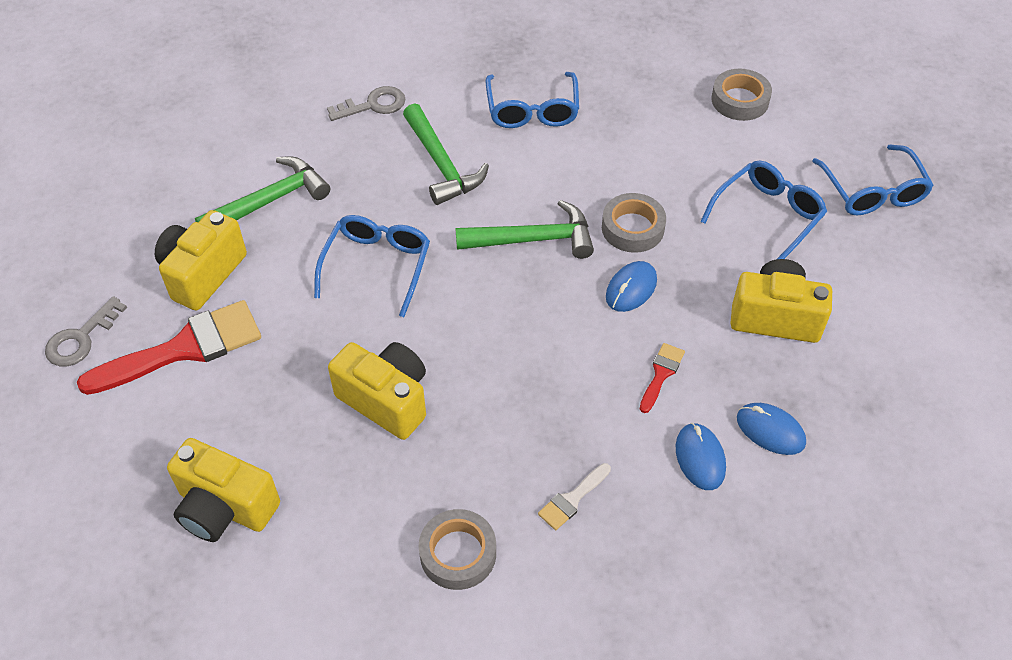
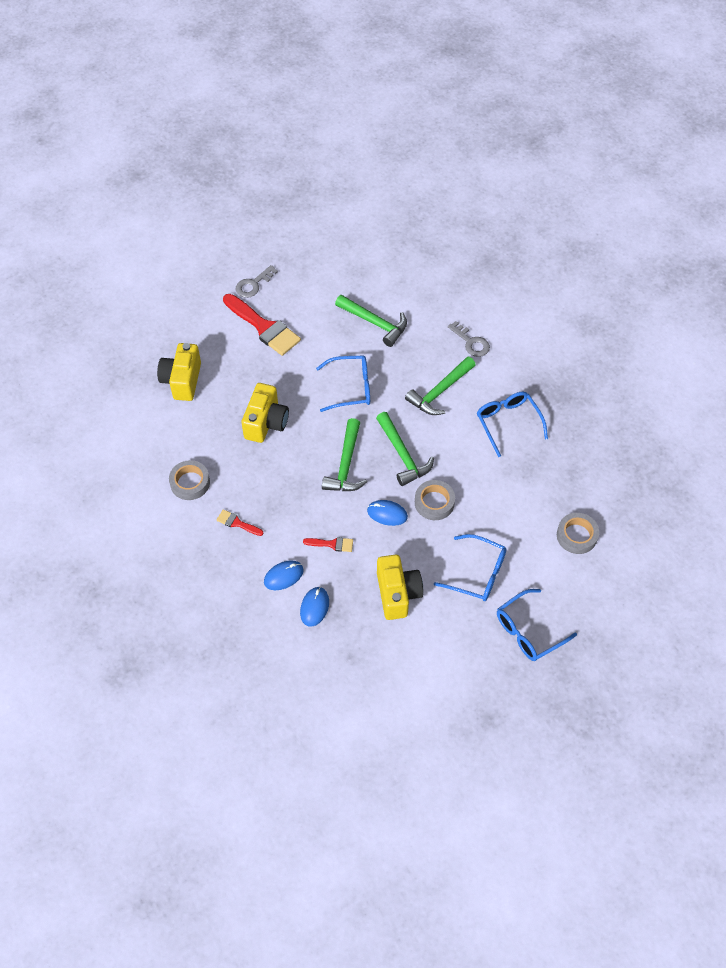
camera: 70 degrees right, 5 degrees up
(81, 338) = (253, 284): grey key -> grey key turned 60 degrees counterclockwise
(203, 274) = (313, 315): yellow camera -> none
(520, 314) = (346, 465): none -> green hammer
(532, 110) = (508, 423): blue glasses -> blue glasses turned 90 degrees clockwise
(572, 499) = (237, 523): white brush -> red brush

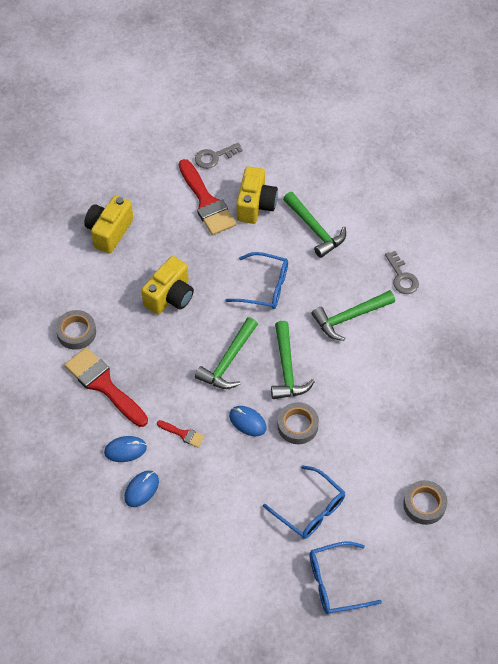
camera: 20 degrees right, 0 degrees up
(237, 523) = (103, 385): red brush -> red brush, size x2.16
(397, 594) = (225, 503): yellow camera -> yellow camera (255, 205)
(508, 423) = (404, 369): blue glasses -> none

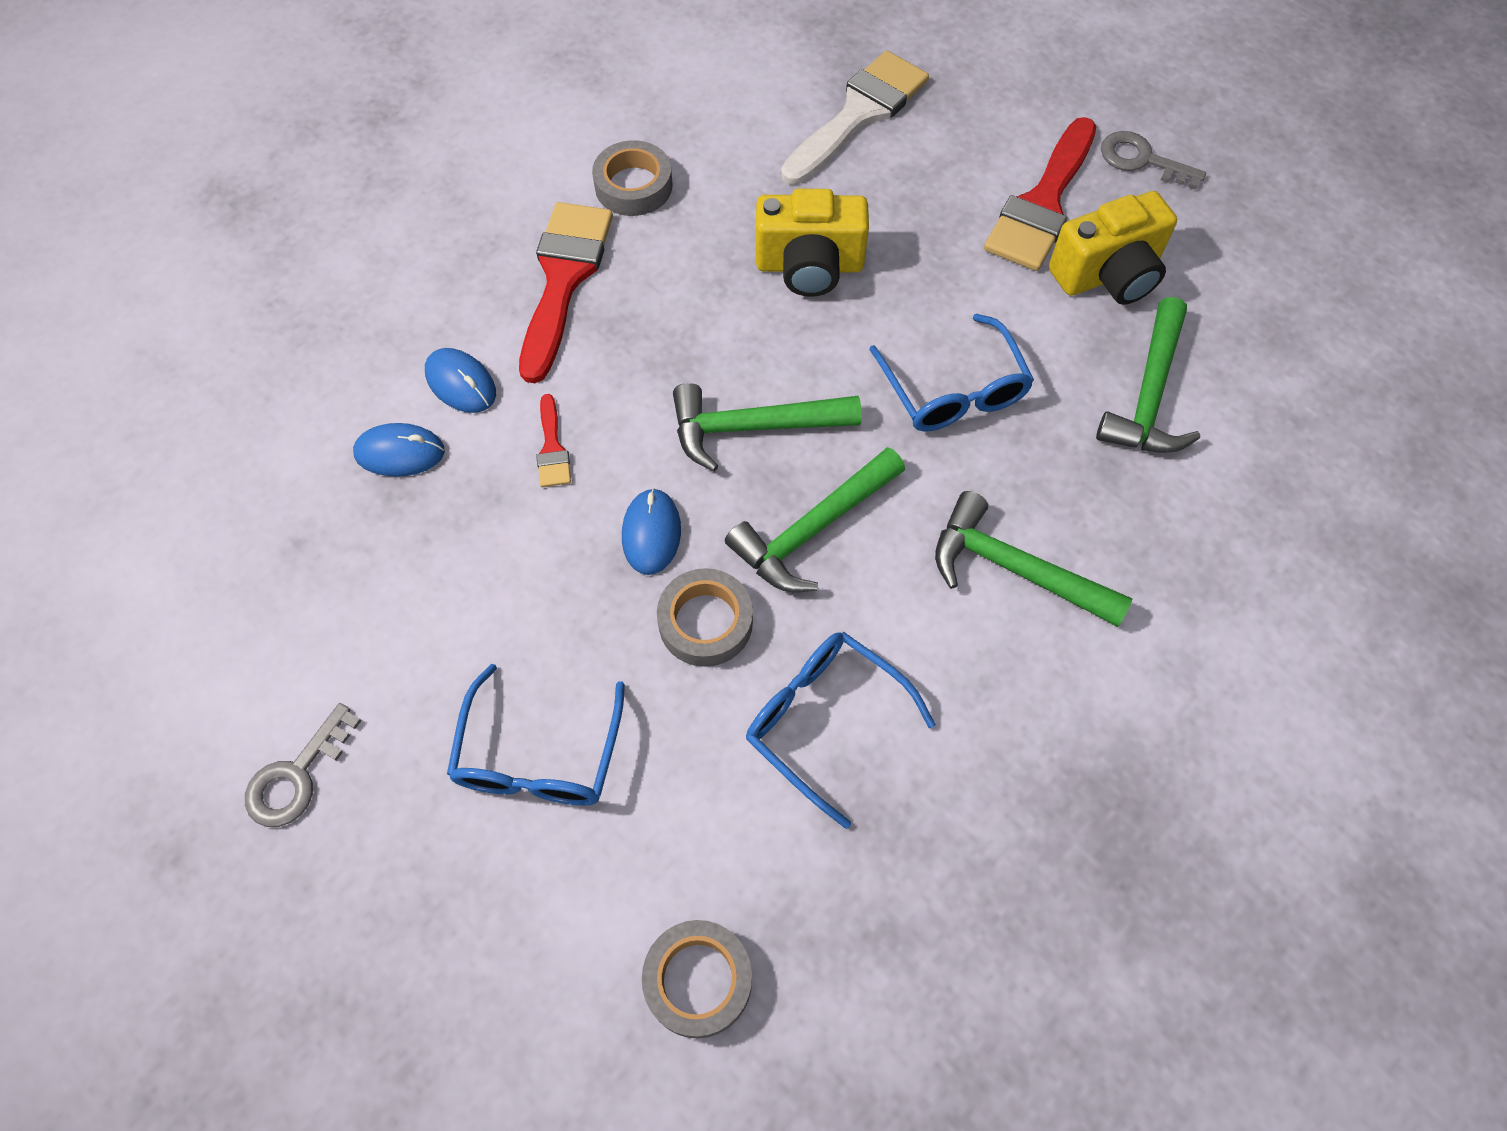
camera: 55 degrees right, 5 degrees up
(109, 231) = (858, 114): yellow camera -> white brush
(335, 582) = (405, 906): blue glasses -> blue glasses (825, 721)
(402, 277) = (1189, 607): grey key -> grey key (297, 775)

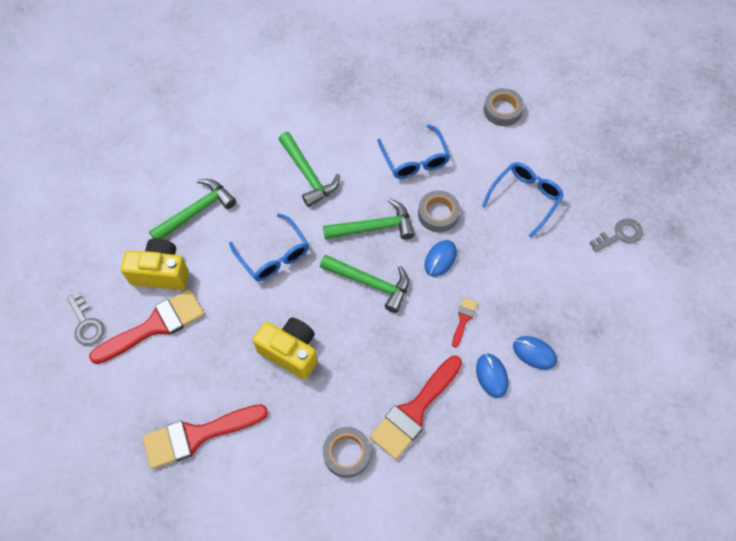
camera: 150 degrees left, 0 degrees up
(858, 114) = (197, 435): white brush -> red brush
(953, 390) = (273, 255): blue glasses -> blue glasses turned 135 degrees clockwise

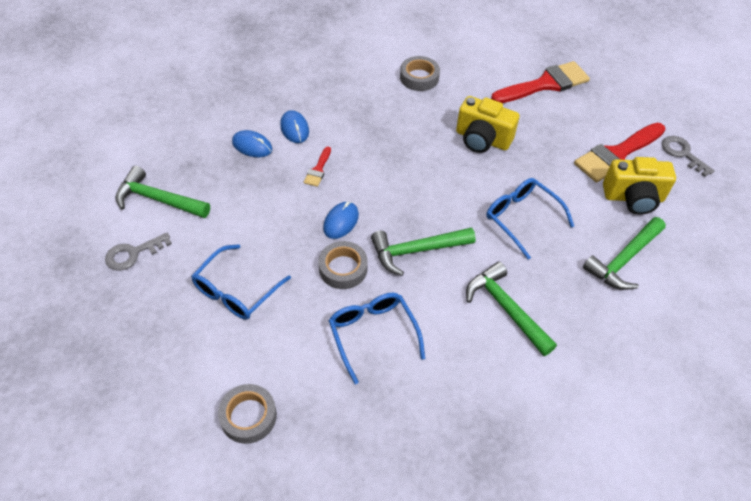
camera: 175 degrees right, 10 degrees down
(370, 283) = (414, 196): green hammer -> green hammer (158, 199)
(414, 411) = (364, 104): red brush -> none

